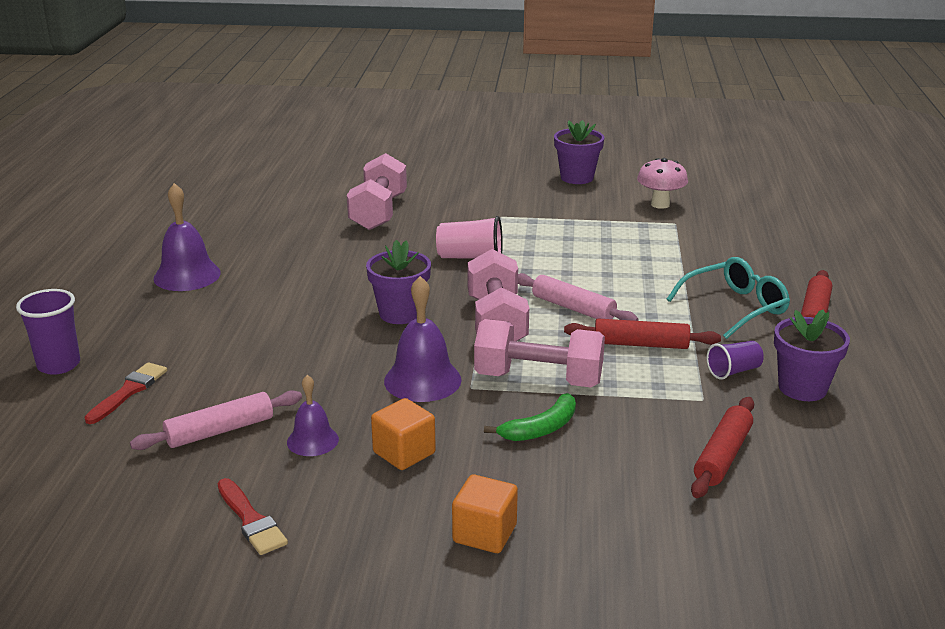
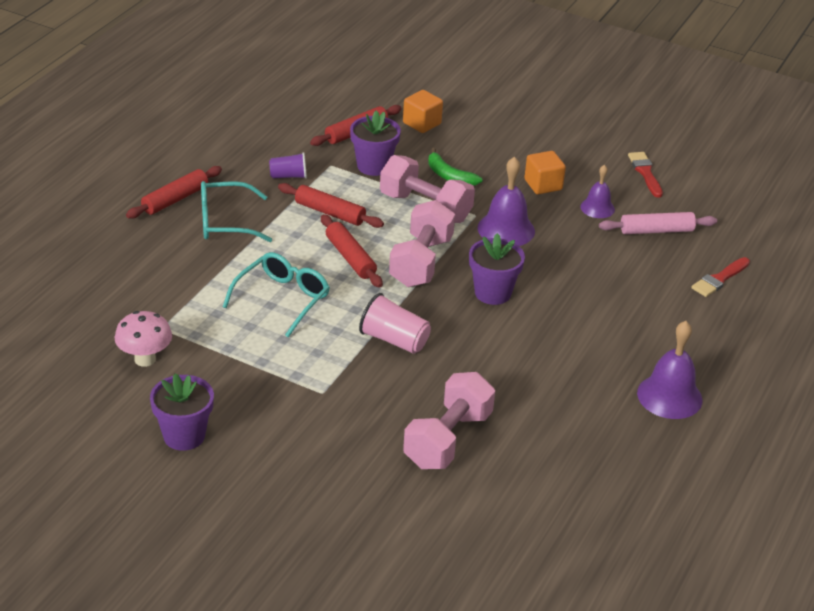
camera: 160 degrees left, 10 degrees up
(59, 365) = (776, 319): purple cup -> none
(484, 534) = (520, 133): orange cube -> orange cube (422, 123)
(541, 428) = (449, 176): green banana -> green banana turned 120 degrees counterclockwise
(573, 308) = (350, 258): pink rolling pin -> red rolling pin
(600, 262) = (282, 299): none -> turquoise glasses
(802, 388) = (259, 154): purple flower pot -> purple flower pot (373, 166)

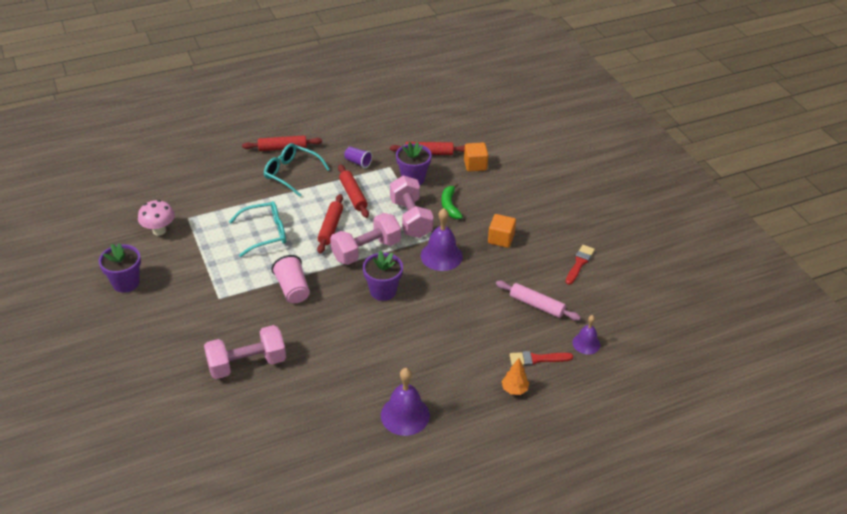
camera: 40 degrees right, 5 degrees up
(597, 208) = (517, 271): purple bell -> purple bell (586, 343)
(735, 317) = (514, 389): none -> orange tree

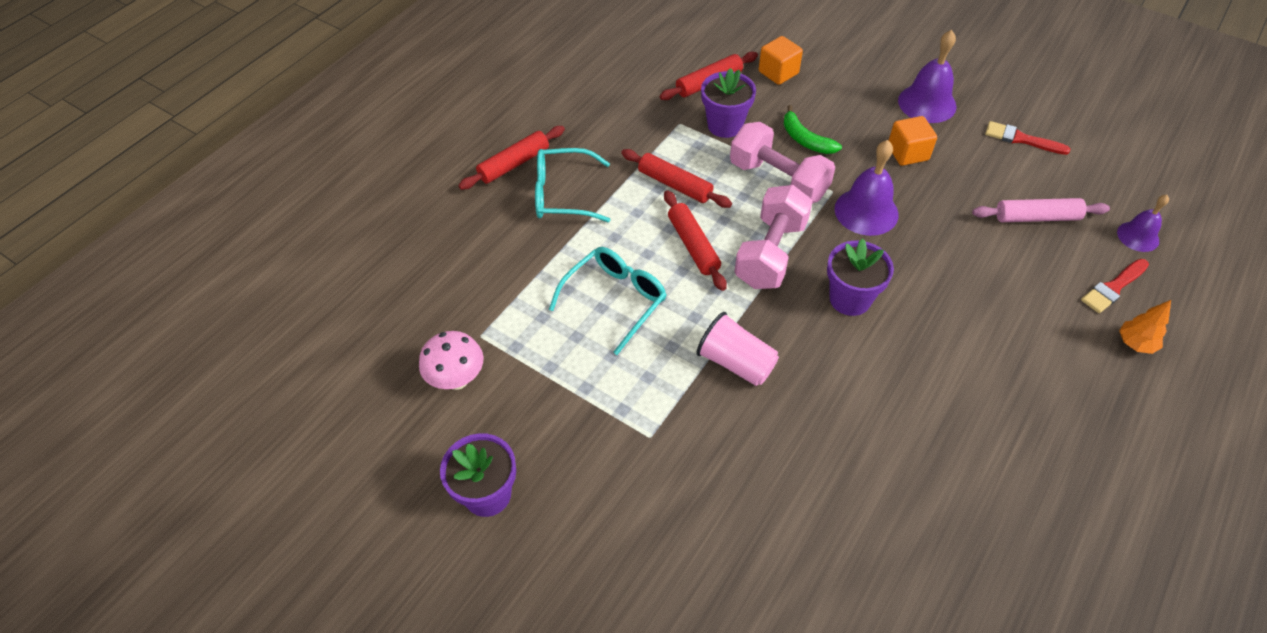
camera: 30 degrees left, 10 degrees up
(247, 364) = (792, 516): pink dumbbell -> none
(358, 162) = (634, 137): purple cup -> none
(405, 415) = (1061, 461): purple bell -> purple bell (927, 103)
(579, 263) = (1021, 139): red brush -> red brush turned 60 degrees counterclockwise

